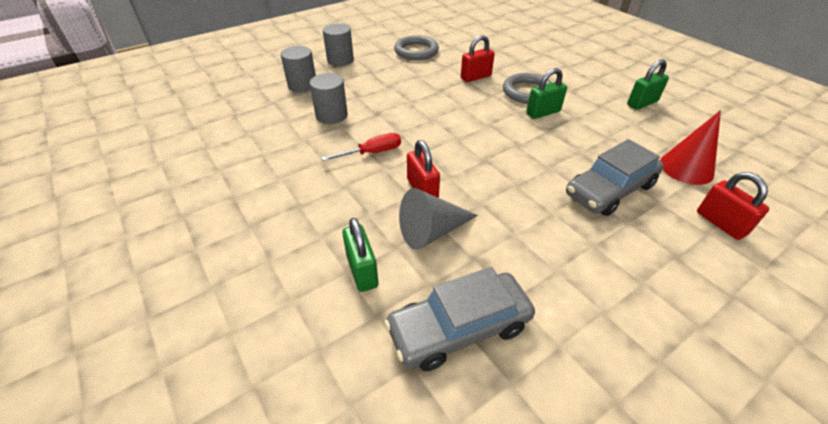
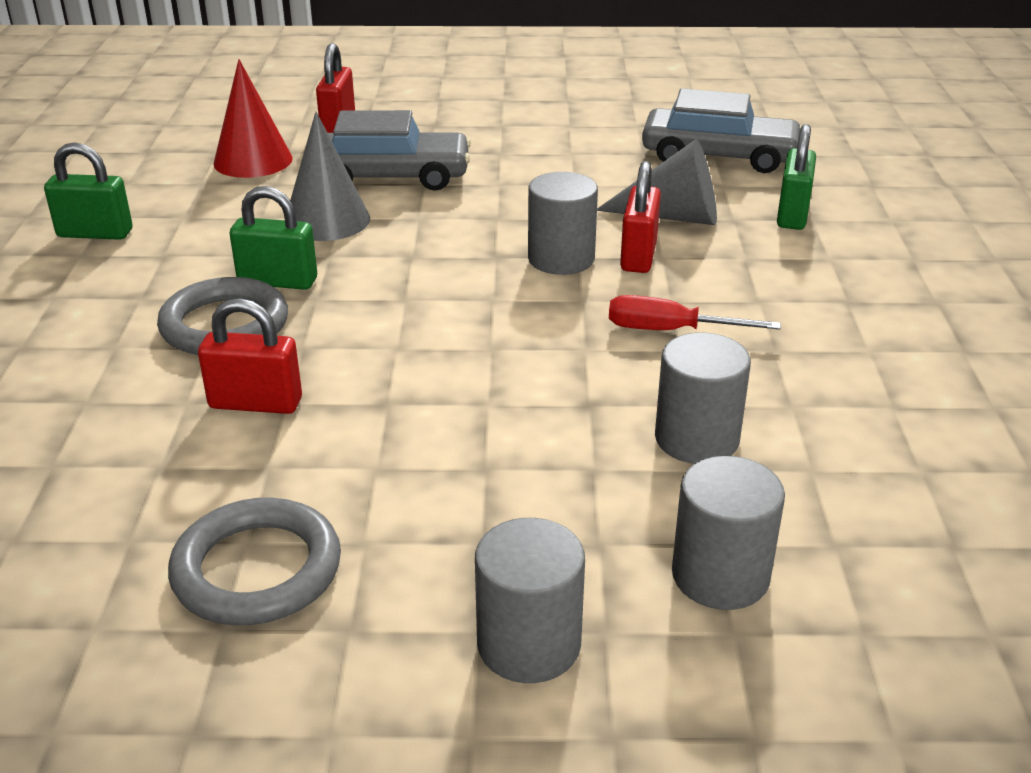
camera: 145 degrees left, 10 degrees down
(455, 171) = (561, 259): none -> grey cylinder
(581, 147) = (327, 220): none -> grey cone

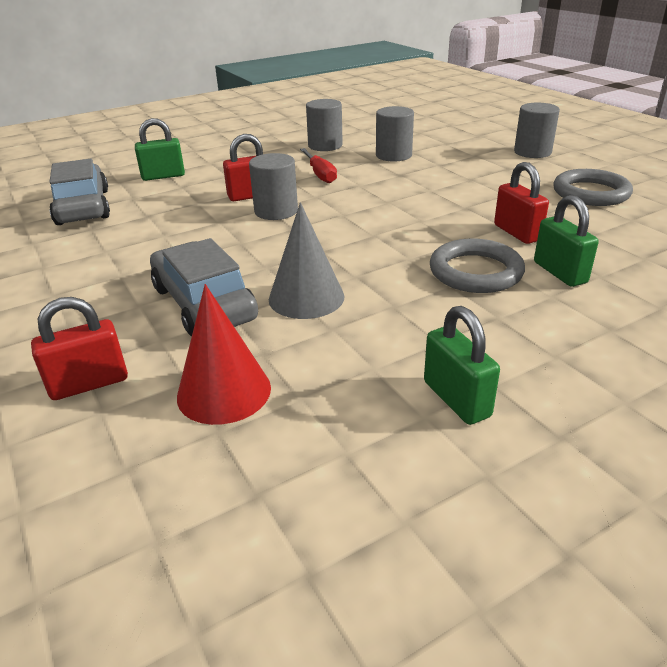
camera: 120 degrees left, 0 degrees up
(277, 281) = (408, 278): green padlock -> green padlock (560, 272)
(673, 216) = (191, 199): grey cone -> none
(720, 576) = (458, 140): grey cylinder -> grey cylinder (325, 146)

